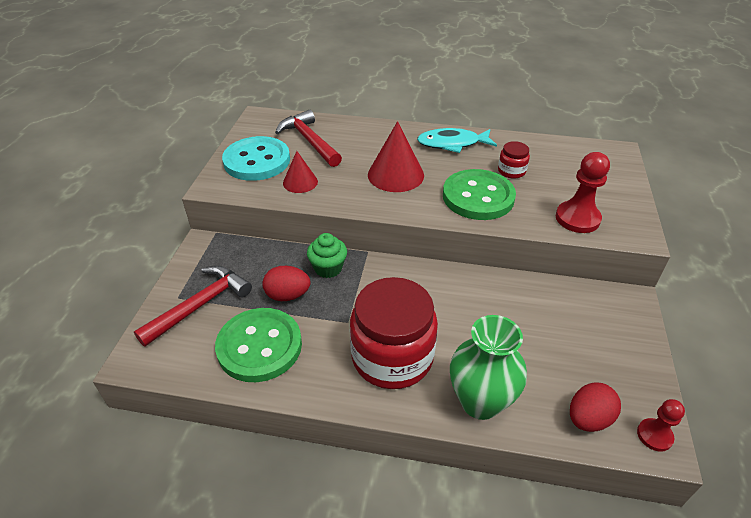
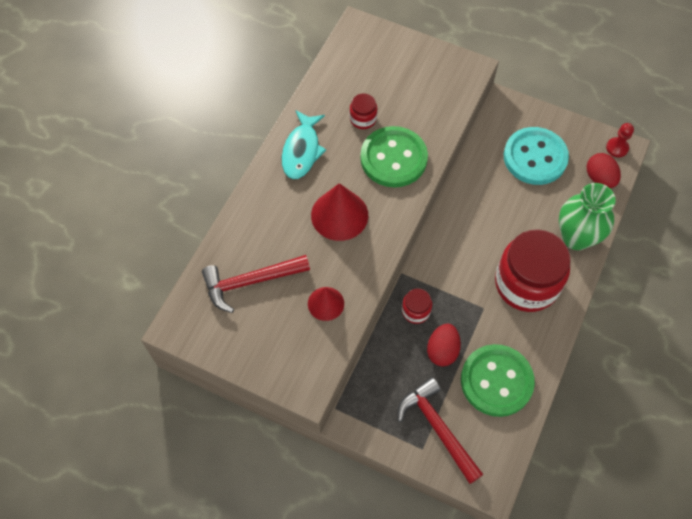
camera: 75 degrees left, 20 degrees up
(257, 161) = (273, 341): turquoise button -> turquoise button (535, 157)
(328, 268) = (416, 311): green cupcake -> red jar
(577, 218) = (442, 98): red pawn -> none

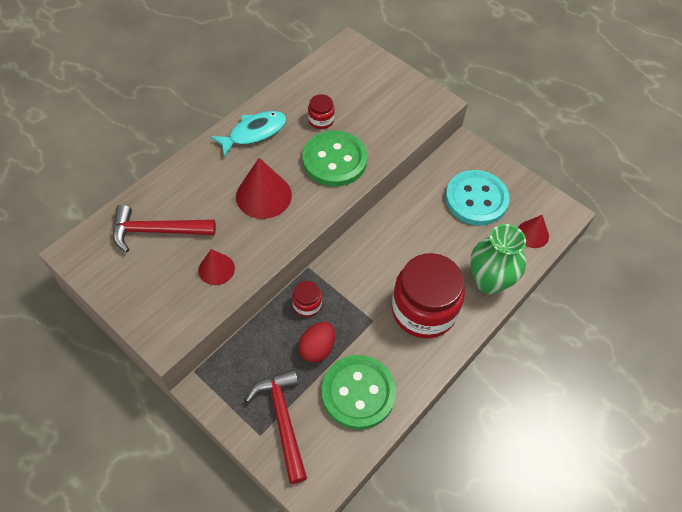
camera: 15 degrees right, 5 degrees down
(302, 151) = (254, 133): turquoise fish -> turquoise fish turned 150 degrees counterclockwise
(599, 178) = (532, 234): red egg -> red cone
(617, 148) = (560, 211): red pawn -> none

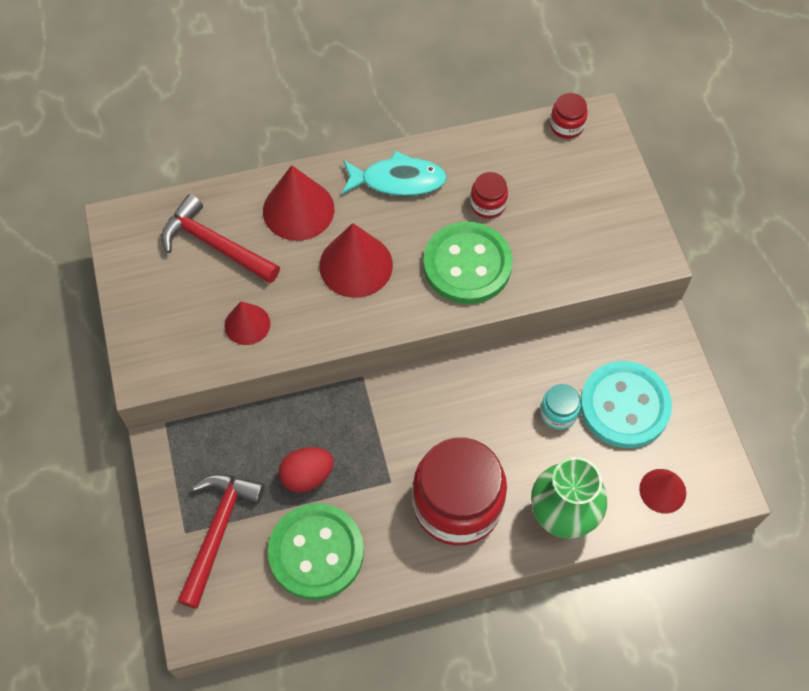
camera: 35 degrees right, 5 degrees up
(200, 181) = (298, 209): none -> red cone
(307, 305) = (331, 420): red jar -> red jar (566, 126)
(442, 223) = (558, 413): none -> turquoise jar

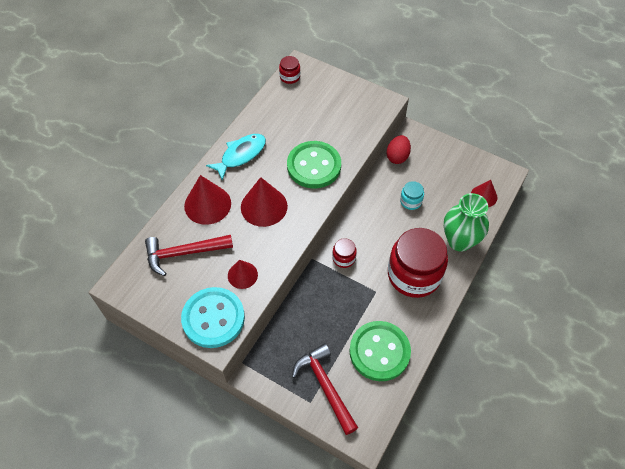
camera: 45 degrees left, 5 degrees down
(307, 476) = (337, 323): red egg -> red egg (397, 156)
(488, 204) = (293, 134): red jar -> red jar (344, 258)
(624, 406) = (432, 176): turquoise button -> turquoise button (213, 318)

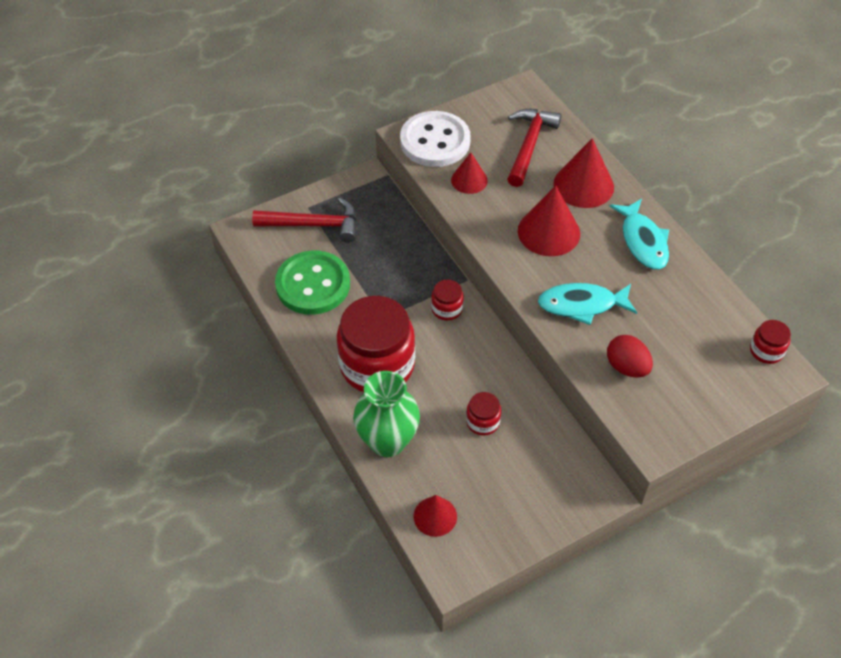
camera: 120 degrees right, 5 degrees down
(213, 318) = (435, 141): turquoise button -> white button
(314, 166) = (581, 305): green button -> turquoise fish
(397, 156) = (567, 448): red egg -> red egg (626, 367)
(410, 201) = (482, 422): turquoise jar -> red jar

